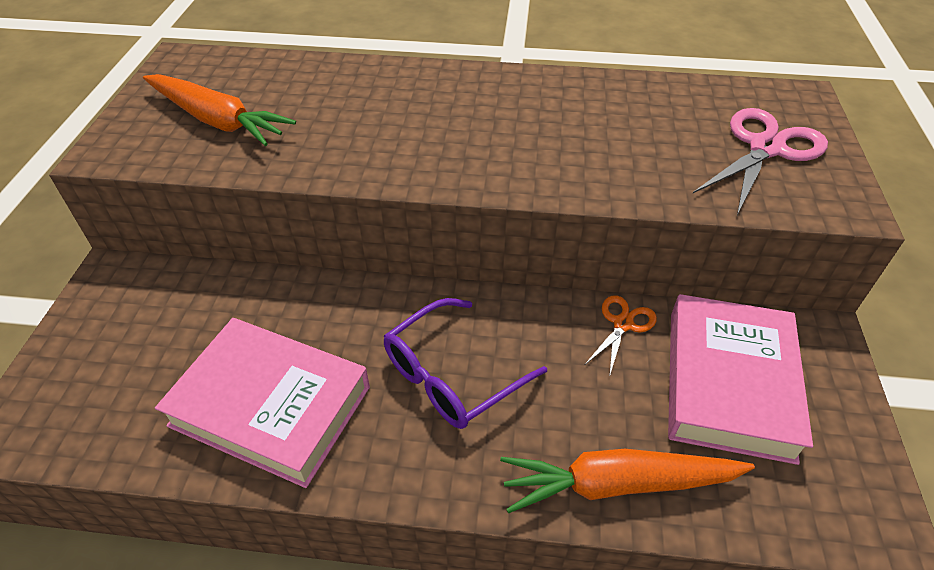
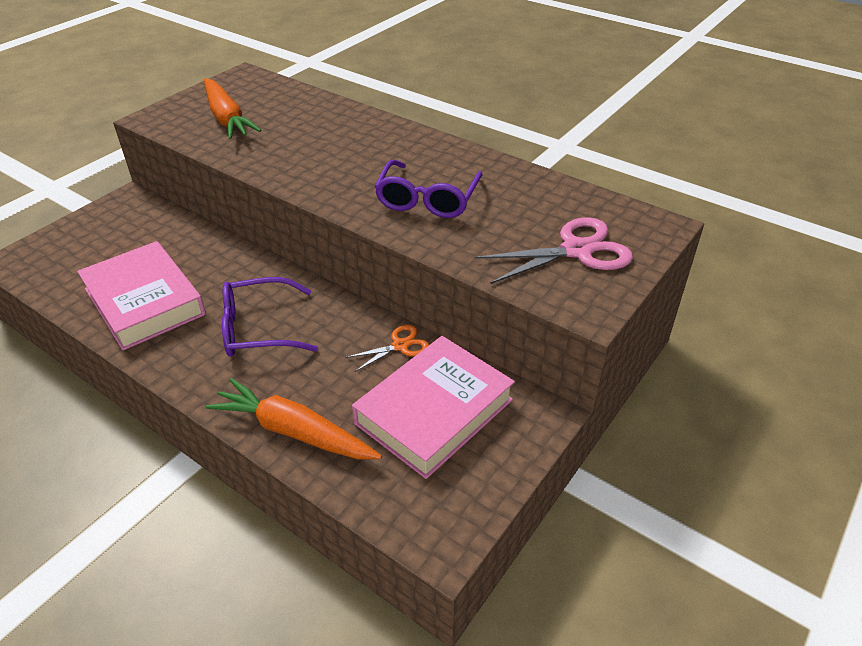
camera: 30 degrees right, 5 degrees down
(566, 144) = (427, 200): none -> purple glasses

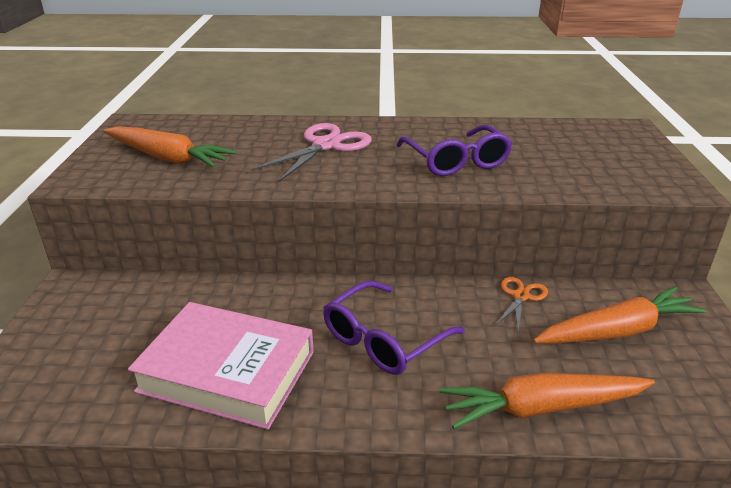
camera: 35 degrees left, 10 degrees down
(434, 411) = (617, 331): pink book -> orange carrot
(576, 250) = (611, 157): pink scissors -> pink scissors (325, 145)

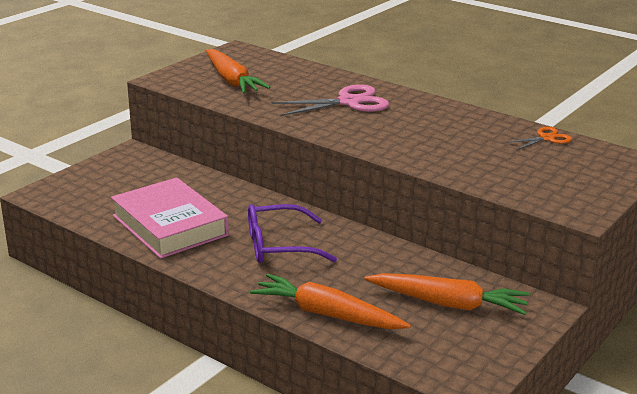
camera: 35 degrees right, 5 degrees down
(456, 161) = (429, 140): purple glasses -> none
(520, 296) = (409, 260): orange scissors -> orange scissors (546, 138)

